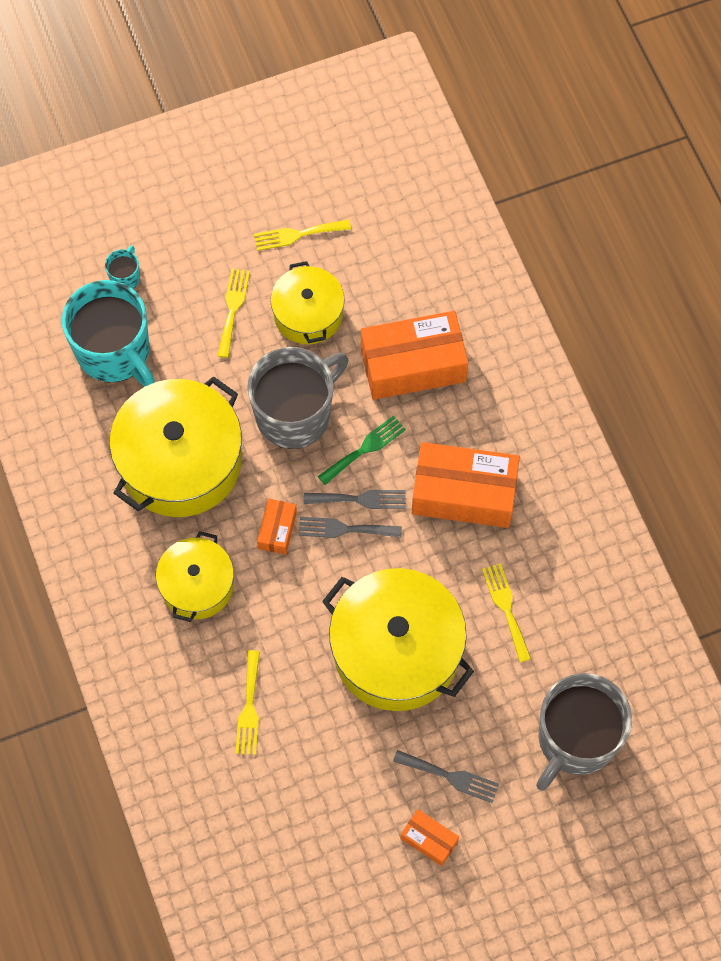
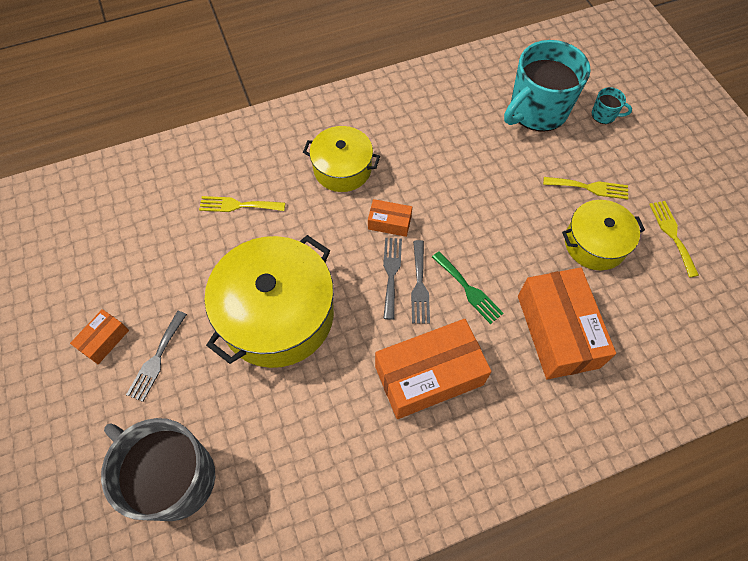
camera: 90 degrees right, 5 degrees down
(180, 461) = (447, 155): yellow pot -> none
(295, 414) = (497, 234): grey mug -> none
(464, 493) = (429, 375): orange box -> orange box turned 60 degrees clockwise
(506, 608) = (312, 413): yellow fork -> none

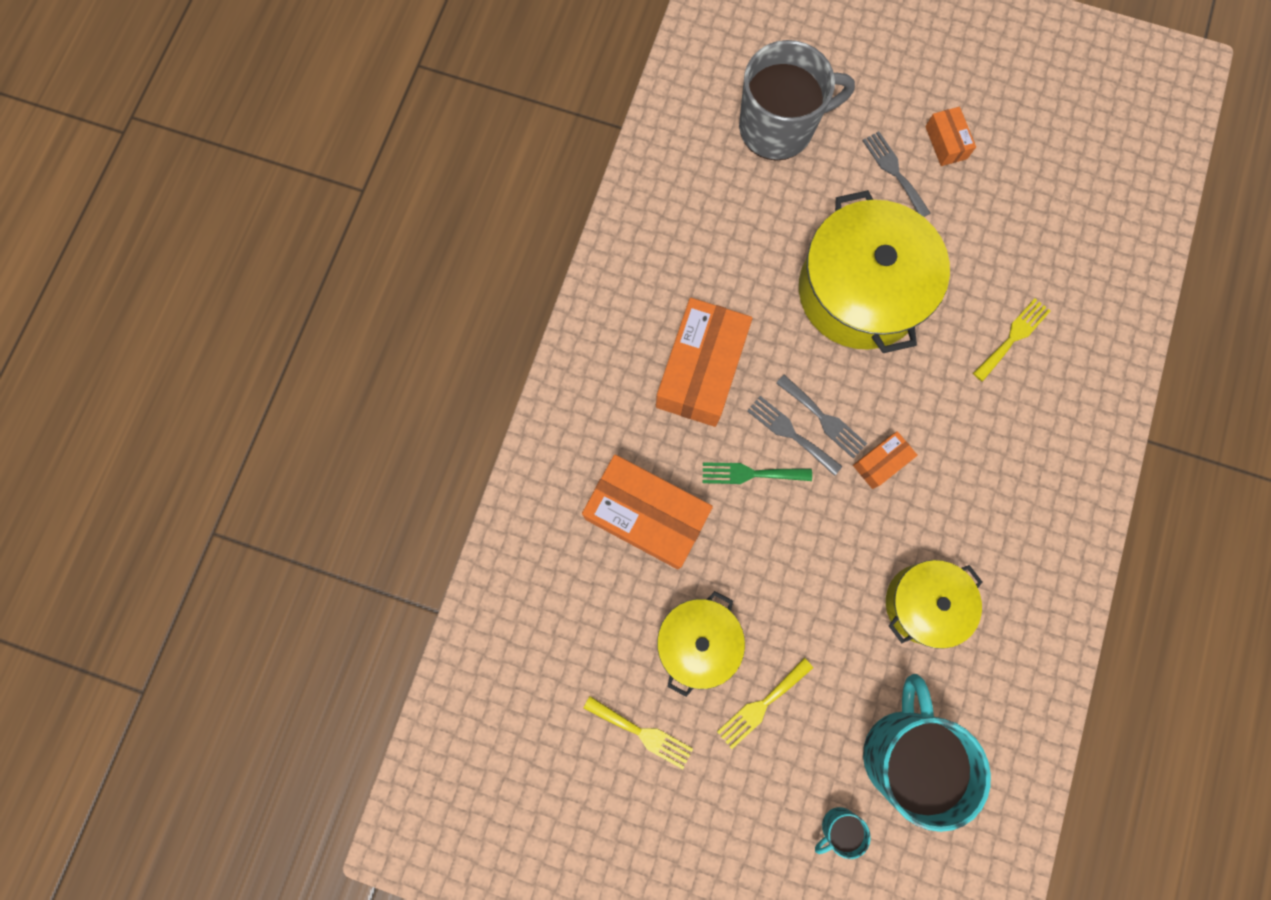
camera: 130 degrees right, 15 degrees up
(342, 169) = (984, 468): yellow pot -> yellow pot (924, 603)

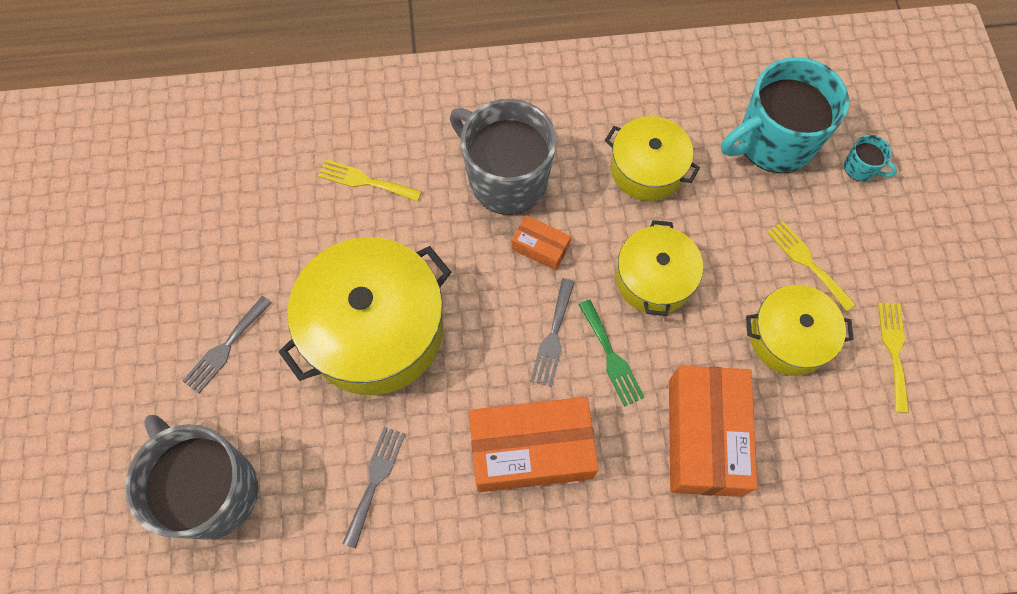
camera: 115 degrees left, 10 degrees down
(761, 705) = (807, 262): yellow fork -> yellow fork turned 150 degrees counterclockwise
(806, 549) = (654, 279): none -> yellow pot
(823, 419) = (524, 312): grey fork -> grey fork (375, 480)
(946, 142) = (173, 310): orange box -> none
(965, 464) = (506, 179): none -> grey mug

